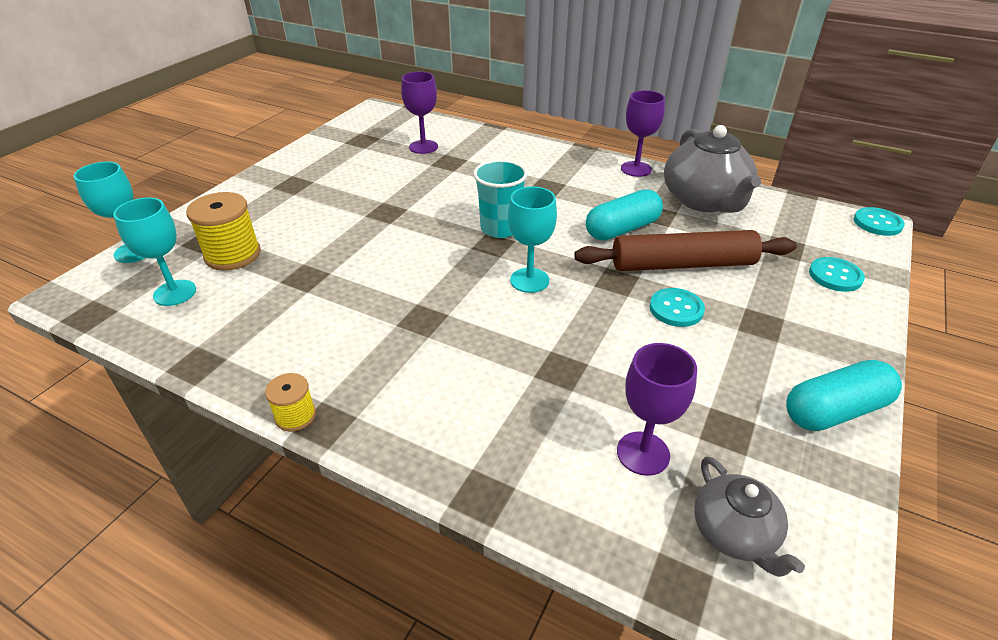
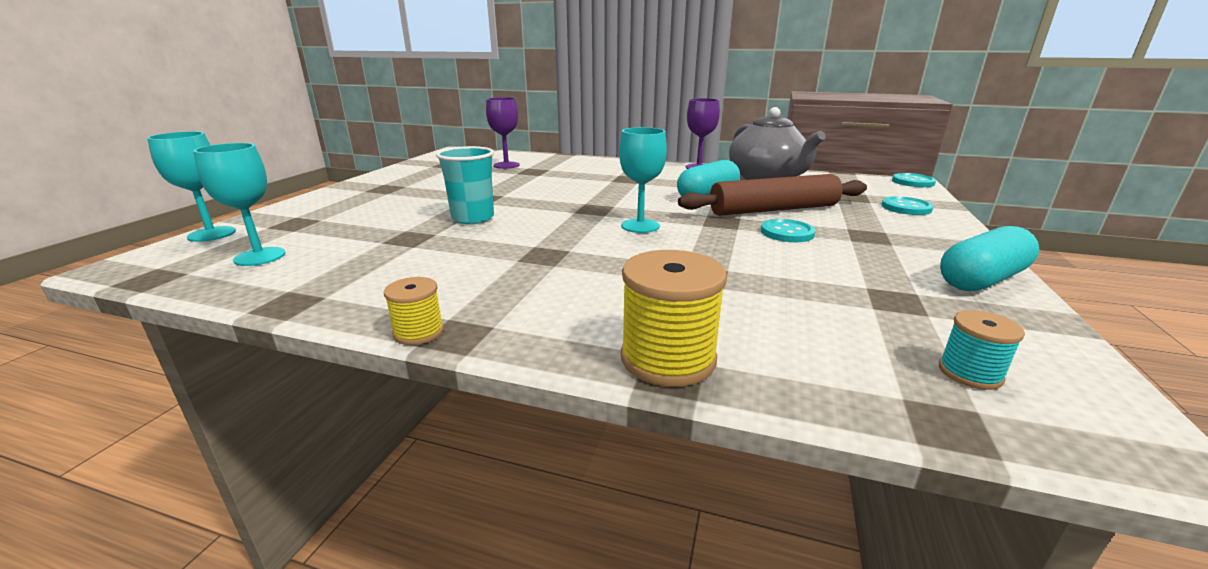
camera: 10 degrees left, 15 degrees down
(233, 255) = (326, 229): yellow spool -> yellow spool (668, 358)
(500, 228) = (597, 201): turquoise cup -> turquoise cup (473, 218)
(643, 453) = (826, 323): purple goblet -> none
(734, 533) = (970, 373): grey teapot -> turquoise spool

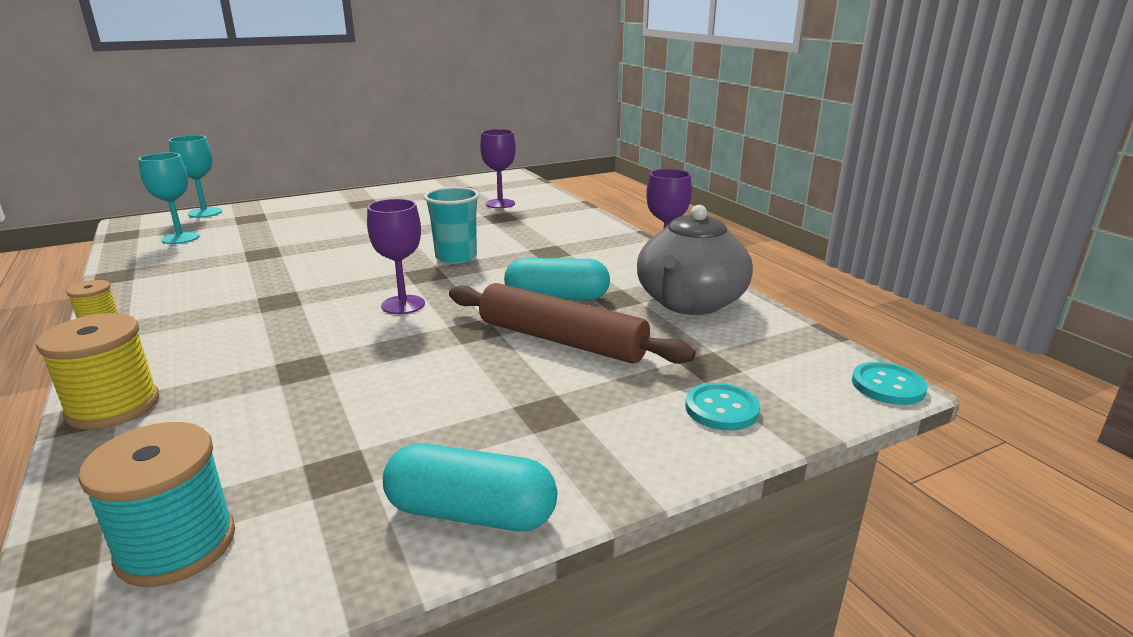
camera: 45 degrees right, 0 degrees up
(473, 218) = (333, 250): turquoise cup -> turquoise cup (456, 257)
(640, 226) = (403, 305): turquoise goblet -> purple goblet
(787, 233) = (484, 368): turquoise button -> none
(970, 373) = (176, 545): turquoise spool -> turquoise spool, size x1.80

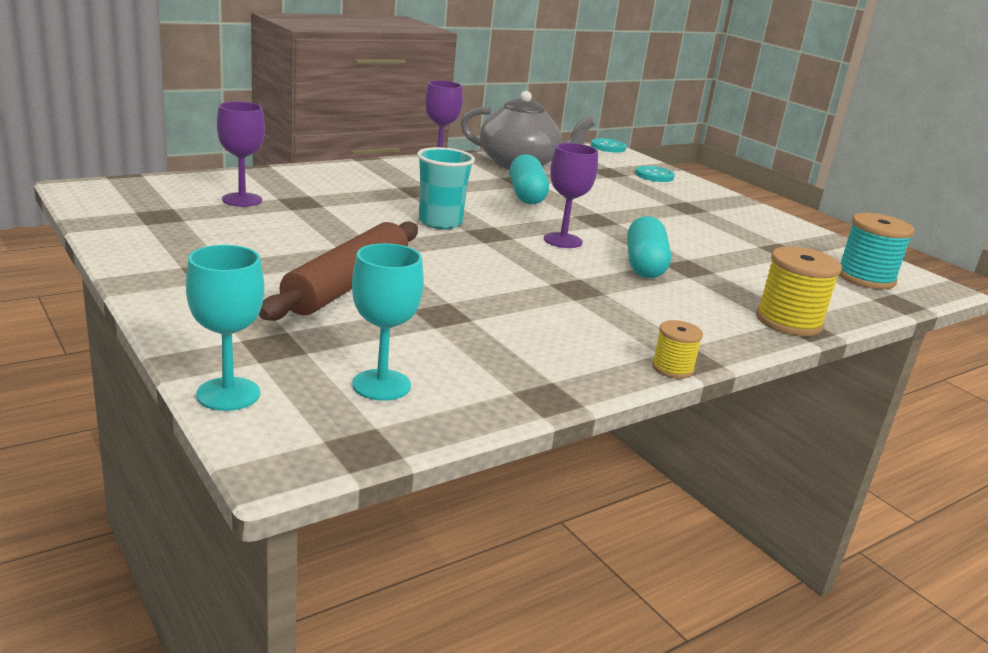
camera: 100 degrees left, 0 degrees up
(471, 513) = (780, 224): turquoise capsule -> turquoise capsule (644, 264)
(561, 340) = (597, 198): brown rolling pin -> brown rolling pin (348, 285)

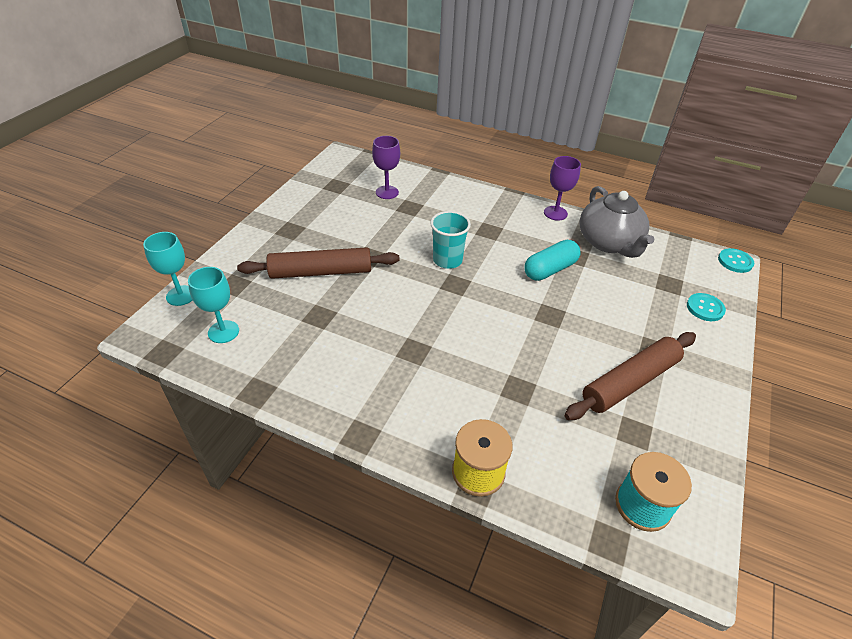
camera: 60 degrees right, 20 degrees up
(563, 240) = (487, 316): purple goblet -> none
(644, 264) = (494, 366): turquoise capsule -> none
(672, 368) = (338, 431): yellow spool -> none
(719, 229) = (630, 382): none -> brown rolling pin

